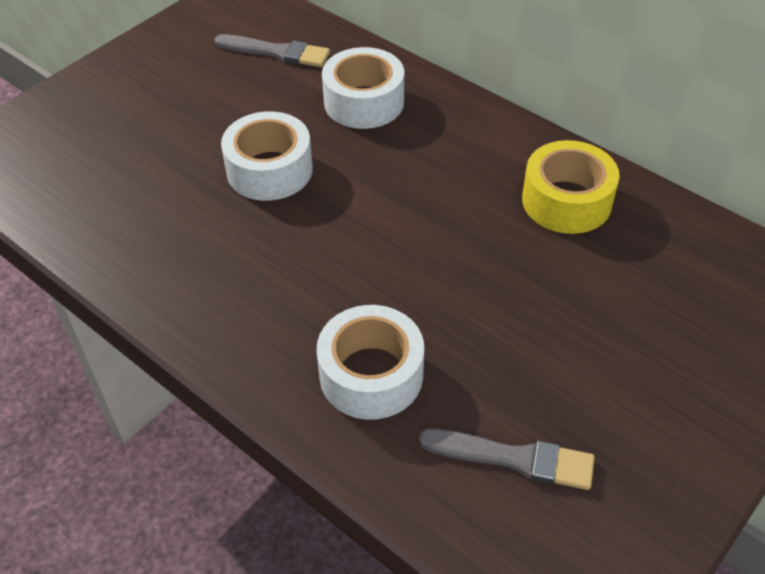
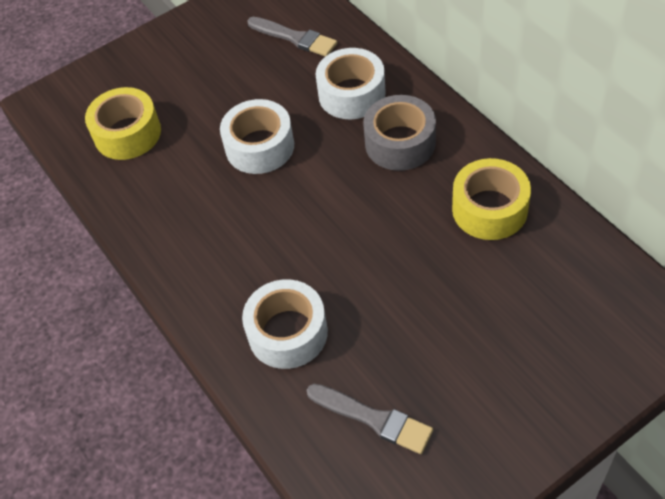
camera: 20 degrees right, 5 degrees up
(94, 176) = (127, 133): none -> yellow tape
(438, 145) = (400, 143): none -> grey tape

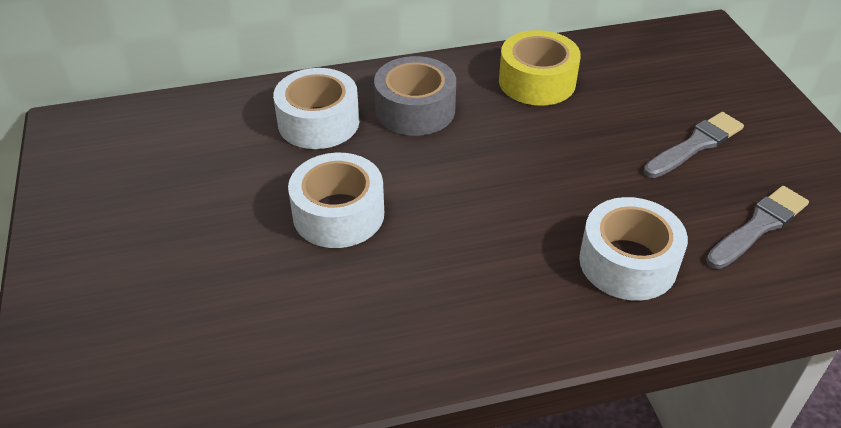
camera: 75 degrees left, 10 degrees down
(127, 133) = (208, 341): yellow tape -> none
(295, 38) = (190, 140): grey brush -> grey brush (695, 145)

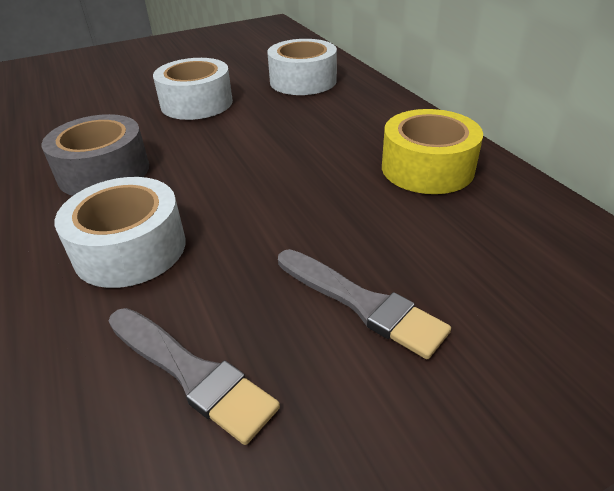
camera: 80 degrees right, 5 degrees down
(415, 110) = (339, 113): grey tape -> grey tape (104, 172)

